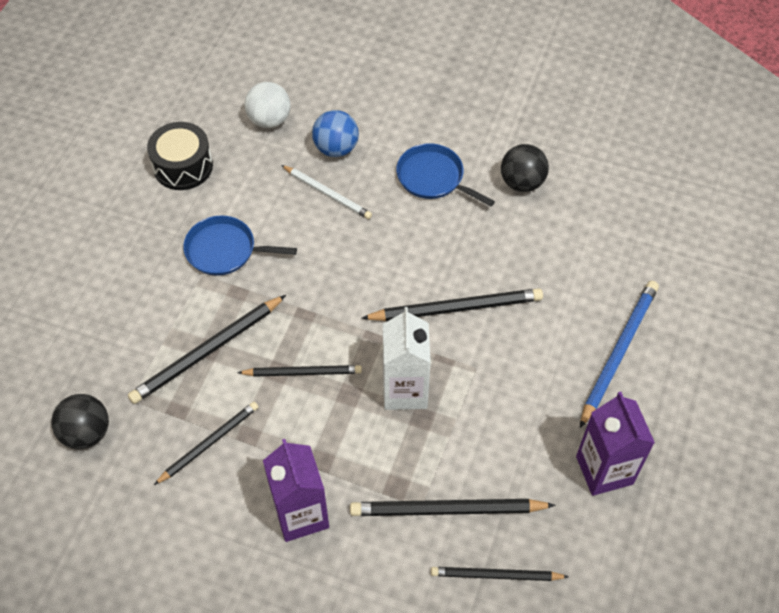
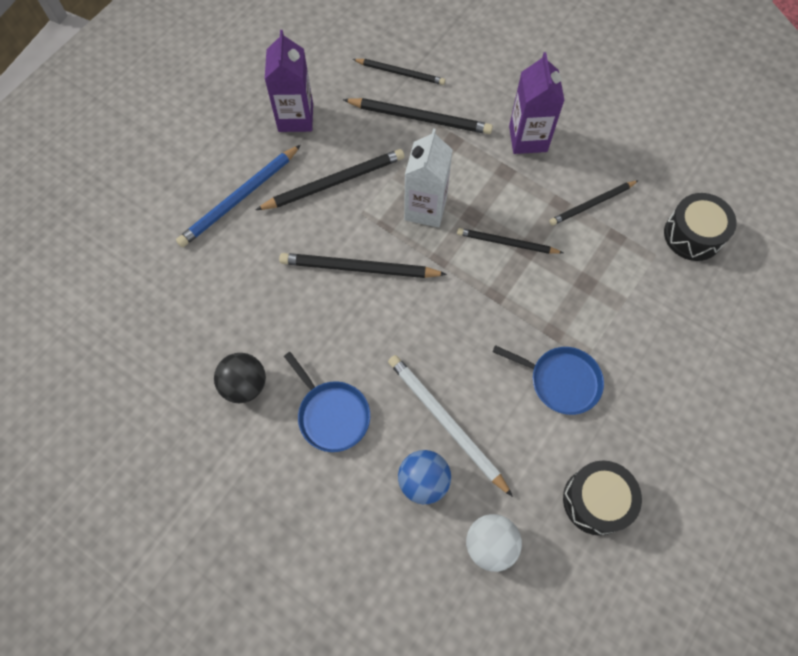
camera: 165 degrees left, 10 degrees up
(86, 433) = (692, 235): black ball -> black drum
(207, 352) = (587, 281): black pencil -> black pencil (334, 182)
(327, 193) = (446, 423): white pencil -> white pencil, size x1.54

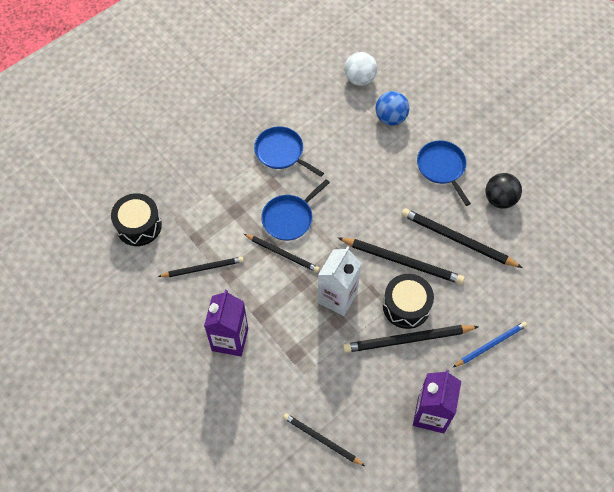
camera: 165 degrees left, 5 degrees down
(240, 198) = (490, 344): blue pencil -> blue pencil, size x0.65
(420, 118) = (317, 384): black pencil -> black pencil (457, 240)
(446, 423) = (367, 146): white pencil -> none
(515, 289) = (289, 218): none -> blue pan
(596, 501) = (288, 85): black drum -> black drum (406, 306)

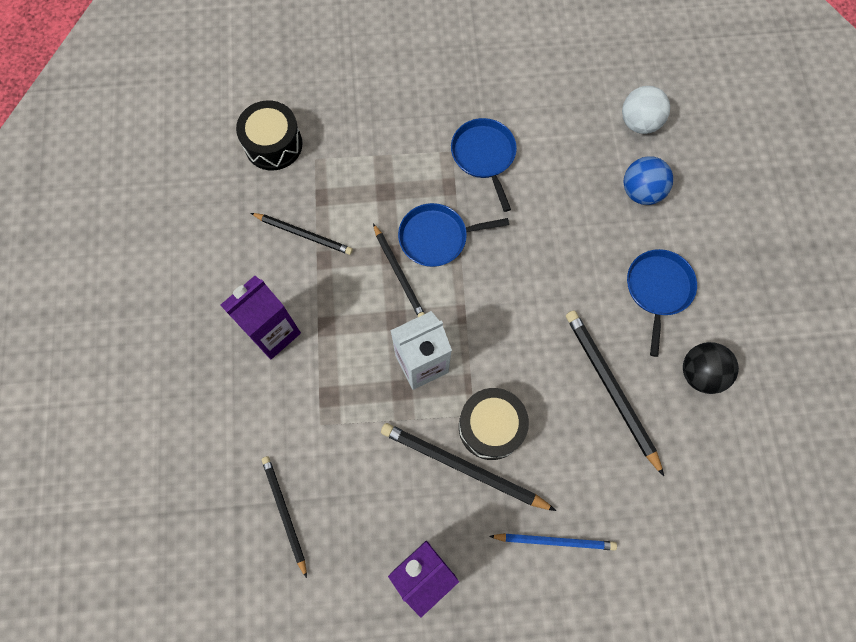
camera: 35 degrees right, 10 degrees up
(402, 261) = (526, 371): black pencil -> none

